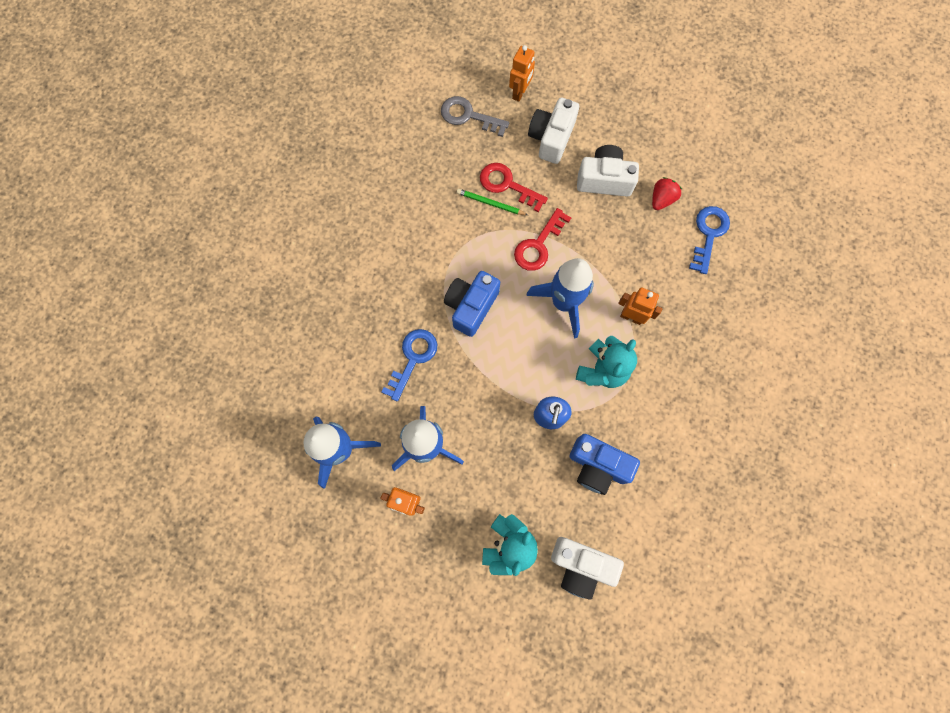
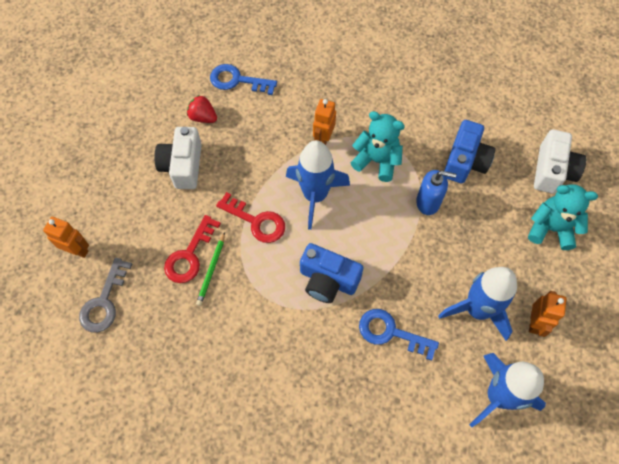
camera: 95 degrees left, 10 degrees down
(551, 138) = (134, 216): white camera -> none

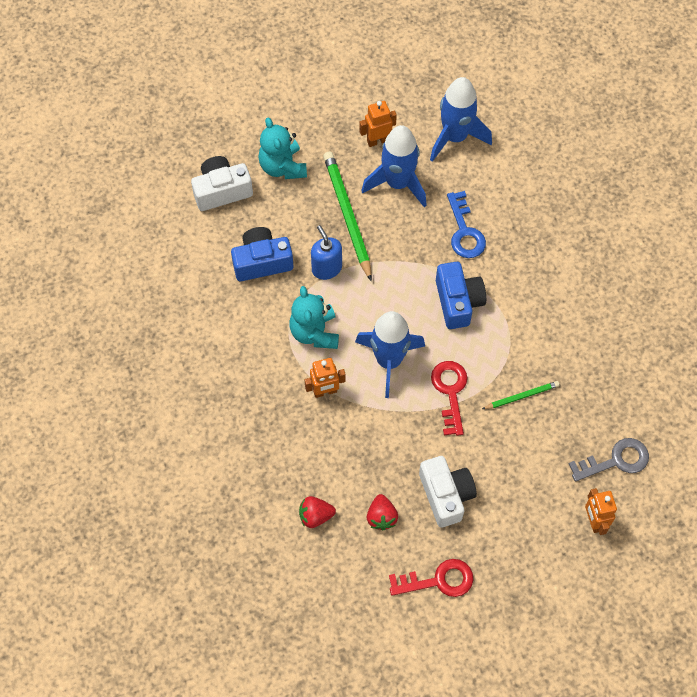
camera: 125 degrees left, 0 degrees up
(183, 166) = (446, 495): white camera -> white camera turned 75 degrees counterclockwise
(189, 255) = (523, 423): red key -> red key (438, 580)
(237, 80) = (315, 516): blue key -> red strawberry
(468, 248) = (348, 216): none -> green pencil

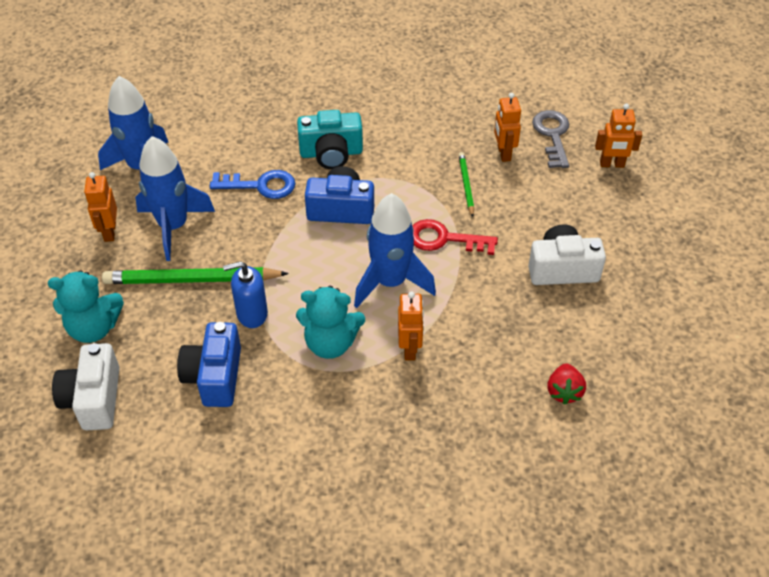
camera: 75 degrees left, 15 degrees down
(381, 517) = (576, 330): red strawberry -> none
(438, 580) = (658, 297): red key -> none
(523, 275) = (331, 153): none -> turquoise camera
(574, 420) = (503, 153): none -> orange robot

